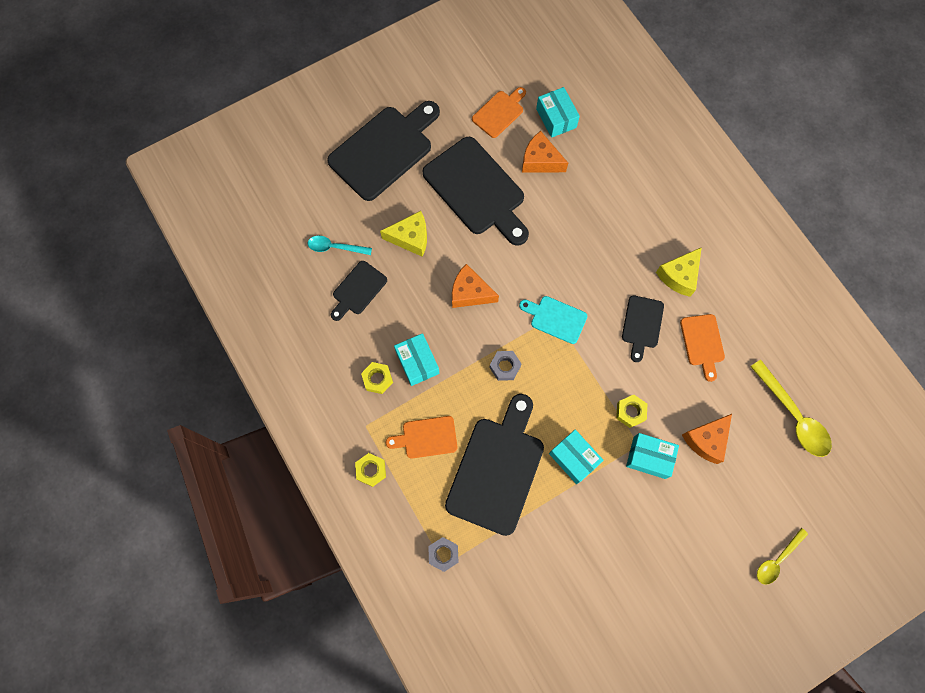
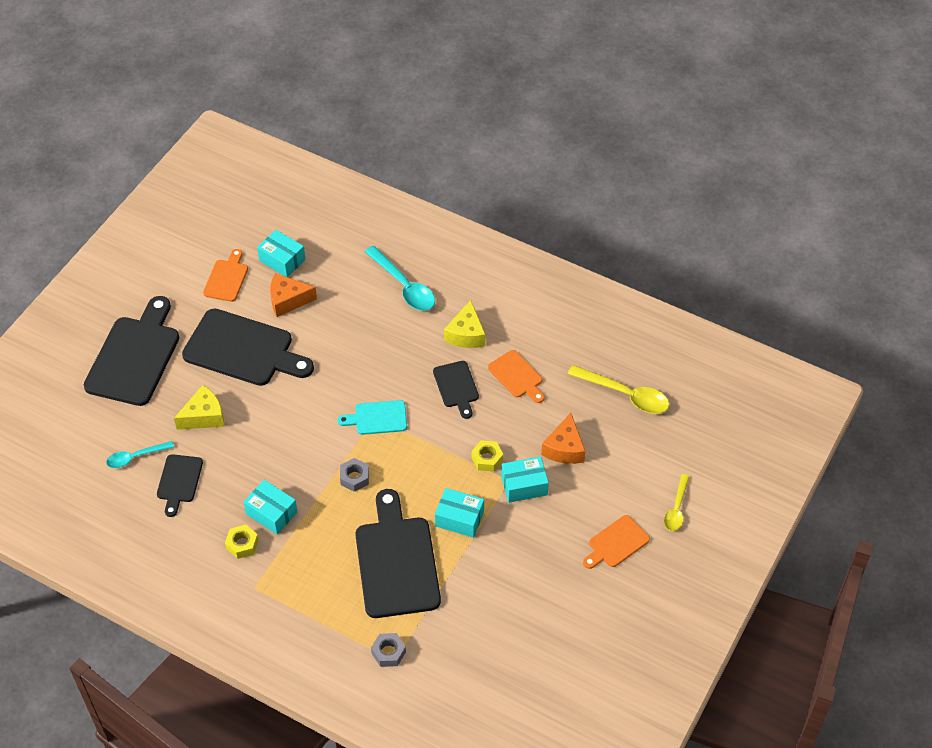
camera: 30 degrees left, 20 degrees down
(371, 470) = (281, 620): yellow nut -> none
(426, 437) = (316, 568): orange cutting board -> orange cutting board (616, 543)
(470, 292) = (286, 434): orange cheese -> none
(649, 198) = (404, 286): none -> turquoise spoon

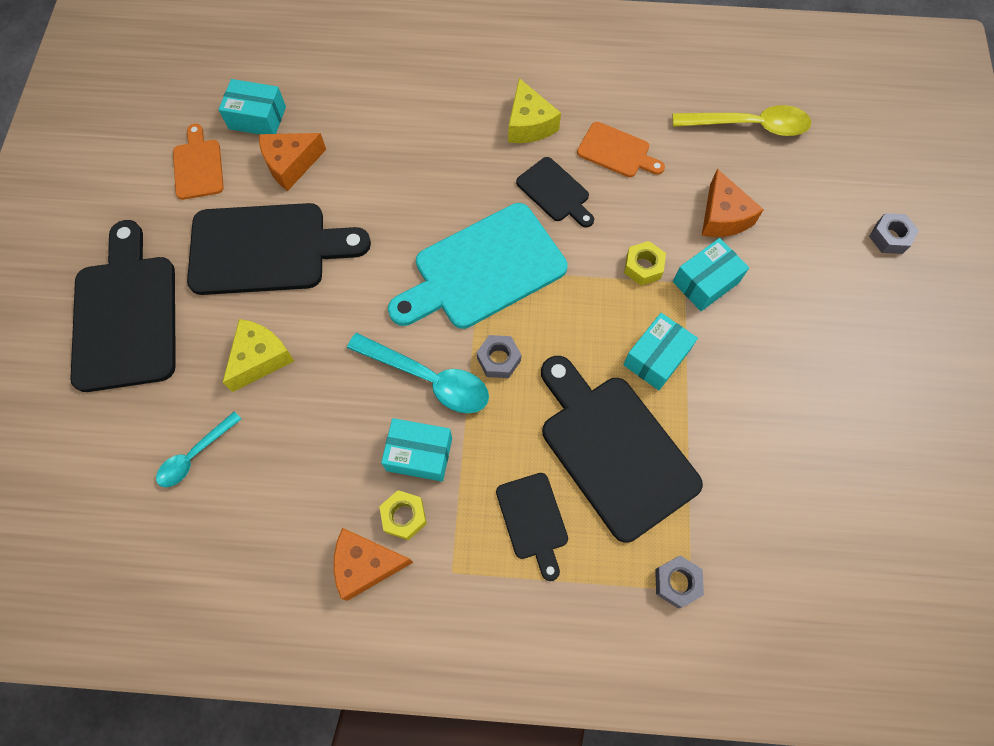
camera: 25 degrees left, 15 degrees up
(179, 481) = (272, 464): black cutting board -> black cutting board (533, 520)
(205, 561) = (366, 564): none -> orange cheese
(377, 418) = (483, 269): turquoise cutting board -> turquoise cutting board, size x1.95
(404, 286) = (424, 95): turquoise spoon -> turquoise spoon (429, 379)
(459, 519) = (656, 358): turquoise box -> turquoise box turned 45 degrees counterclockwise
(616, 543) = (852, 308): orange cutting board -> none
(676, 509) = (889, 237): yellow spoon -> grey nut

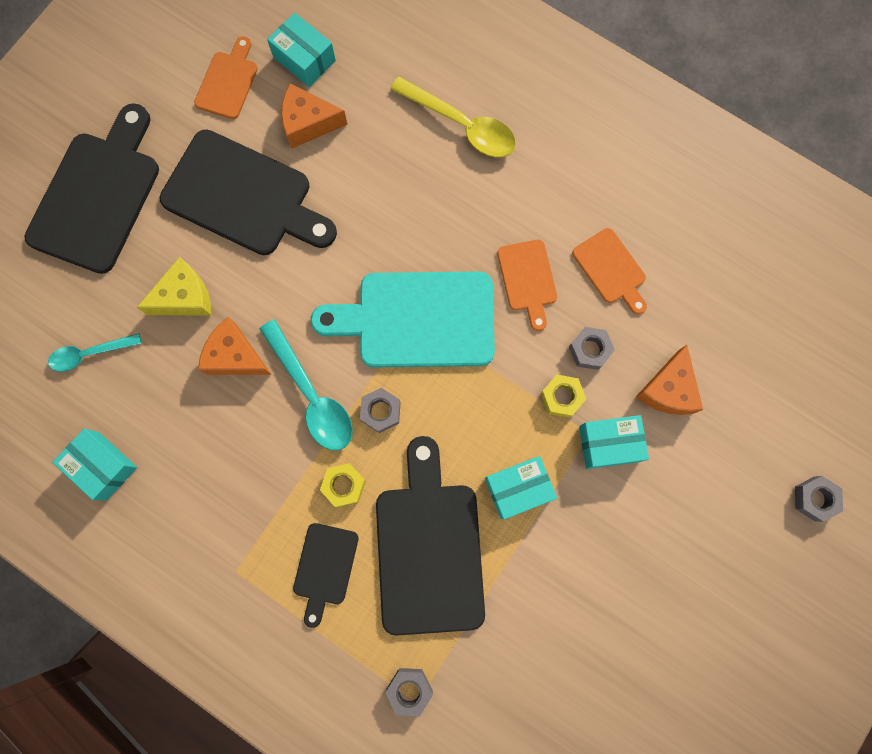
camera: 30 degrees right, 10 degrees up
(366, 564) = (172, 525): orange cheese -> orange cheese (235, 356)
(404, 516) = (224, 503): yellow nut -> yellow nut (344, 485)
(419, 454) = (266, 457): turquoise box -> turquoise box (103, 465)
(529, 124) = (546, 197): yellow cheese -> none
(555, 192) = (527, 279): black cutting board -> orange cutting board
(641, 219) = (589, 350): none -> grey nut
(749, 126) = (757, 312): yellow spoon -> yellow spoon (462, 125)

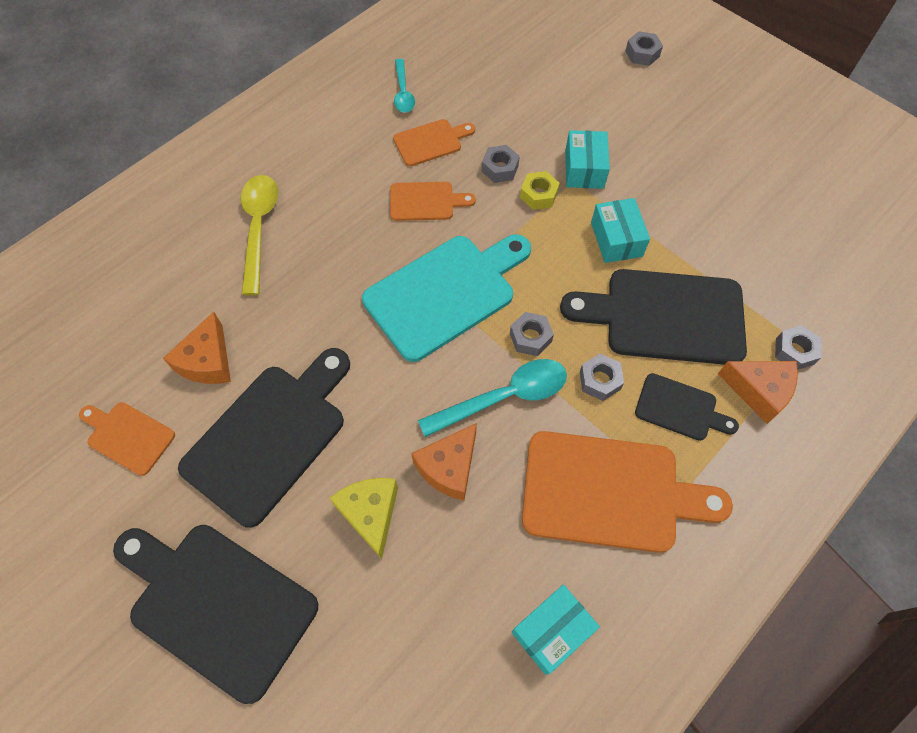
camera: 80 degrees left, 15 degrees down
(89, 354) = (415, 634): turquoise spoon -> turquoise spoon (403, 93)
(230, 504) = (609, 492): none -> orange cutting board
(304, 59) = (132, 355): turquoise box -> none
(344, 485) = (599, 380): yellow nut -> grey nut
(417, 320) = (445, 293): turquoise cutting board -> turquoise cutting board turned 135 degrees counterclockwise
(462, 125) = (259, 228): yellow spoon -> yellow spoon turned 45 degrees counterclockwise
(668, 389) = (543, 123): orange cheese -> orange cheese (759, 391)

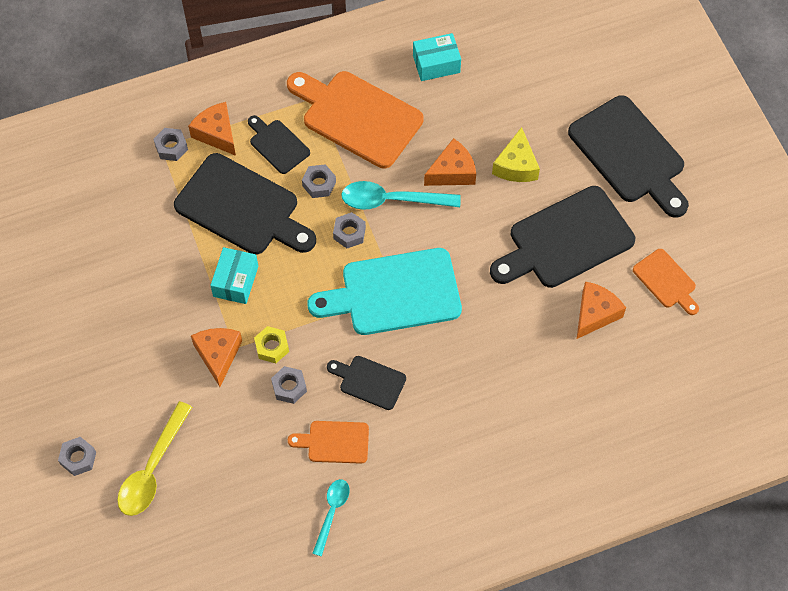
camera: 155 degrees left, 0 degrees up
(259, 228) = (520, 416): yellow spoon -> yellow spoon (152, 469)
(425, 201) = (369, 381): orange cutting board -> black cutting board
(584, 169) = (218, 355): turquoise box -> orange cheese

